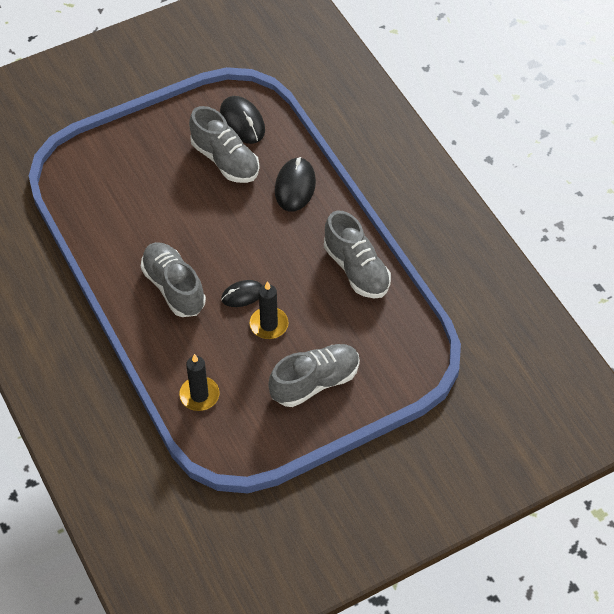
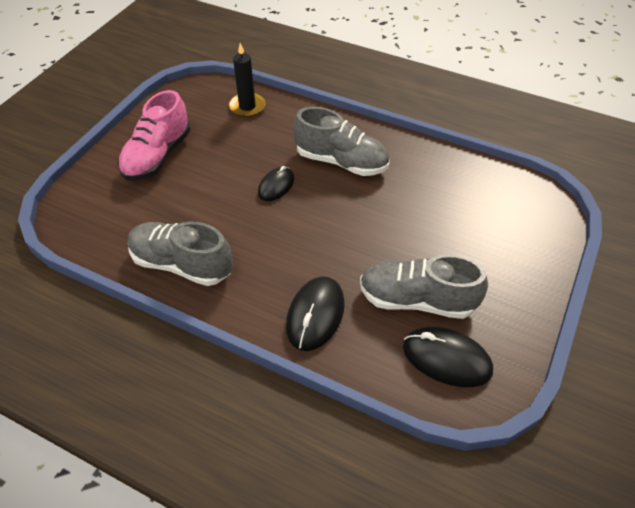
camera: 145 degrees right, 5 degrees down
(269, 324) = (232, 176): black candle -> none
(295, 186) = (315, 315): black mouse -> black mouse turned 45 degrees clockwise
(315, 382) = (157, 156): grey shoe -> pink shoe

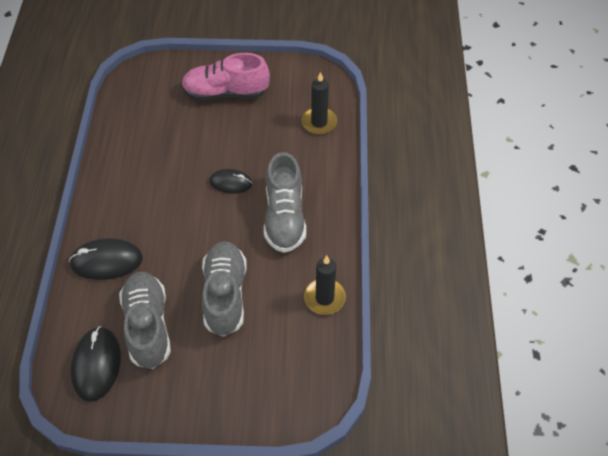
camera: 65 degrees right, 5 degrees up
(182, 264) = (122, 159): grey shoe -> grey shoe (225, 295)
(443, 163) = (324, 298): none -> black candle

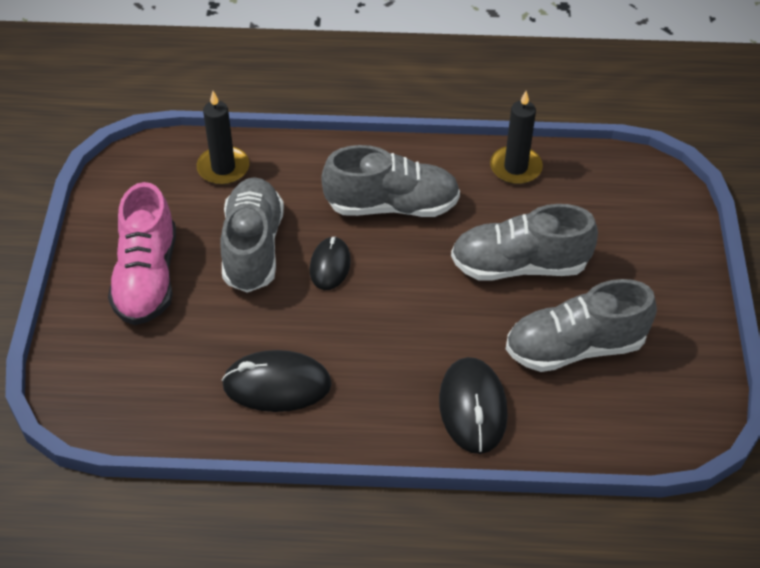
camera: 90 degrees left, 5 degrees down
(96, 364) = (640, 401): black mouse -> black mouse (277, 384)
(248, 142) = (253, 247): none -> grey shoe

